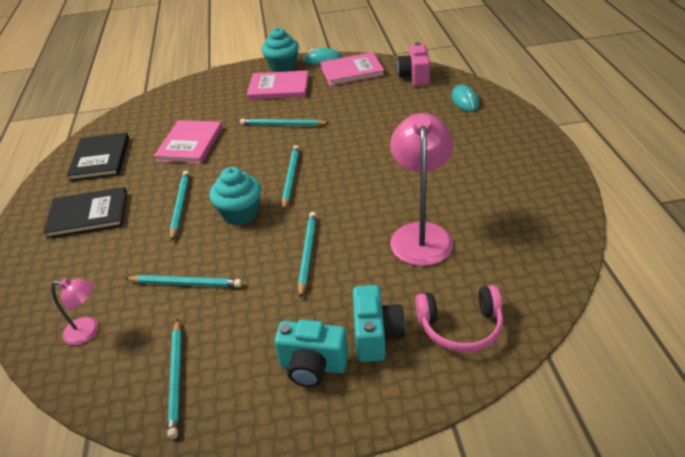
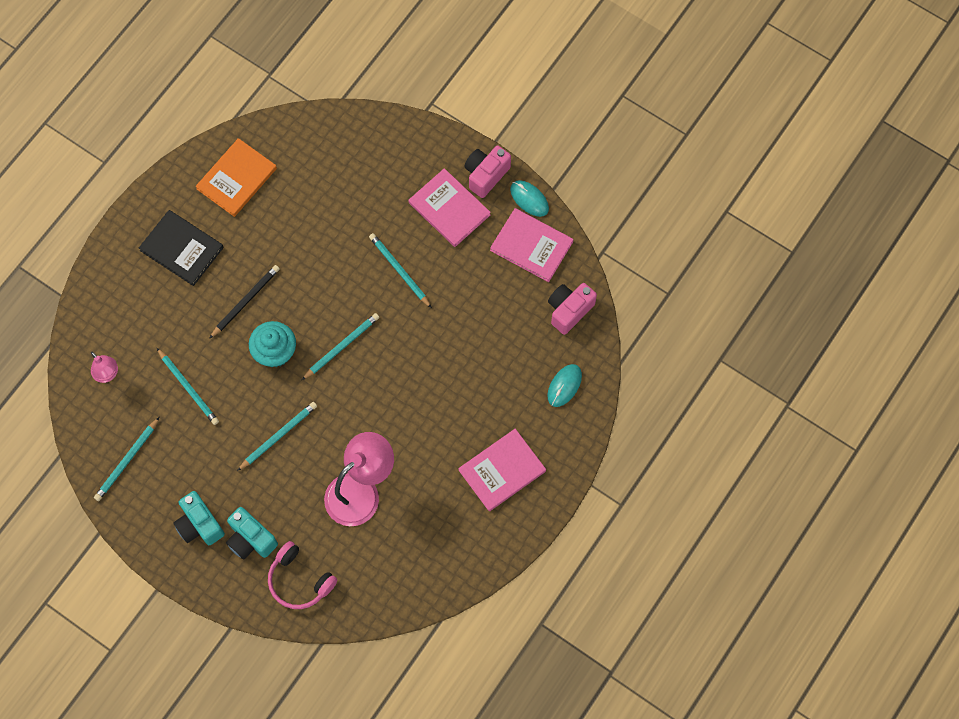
camera: 40 degrees right, 30 degrees up
(100, 159) = (237, 179): black book -> orange book
(180, 205) = (245, 301): turquoise pencil -> black pencil
(190, 144) = (312, 226): pink book -> pink book (502, 470)
(283, 67) = (486, 175): turquoise cupcake -> pink camera
(376, 335) = (251, 539): turquoise camera -> turquoise camera turned 90 degrees clockwise

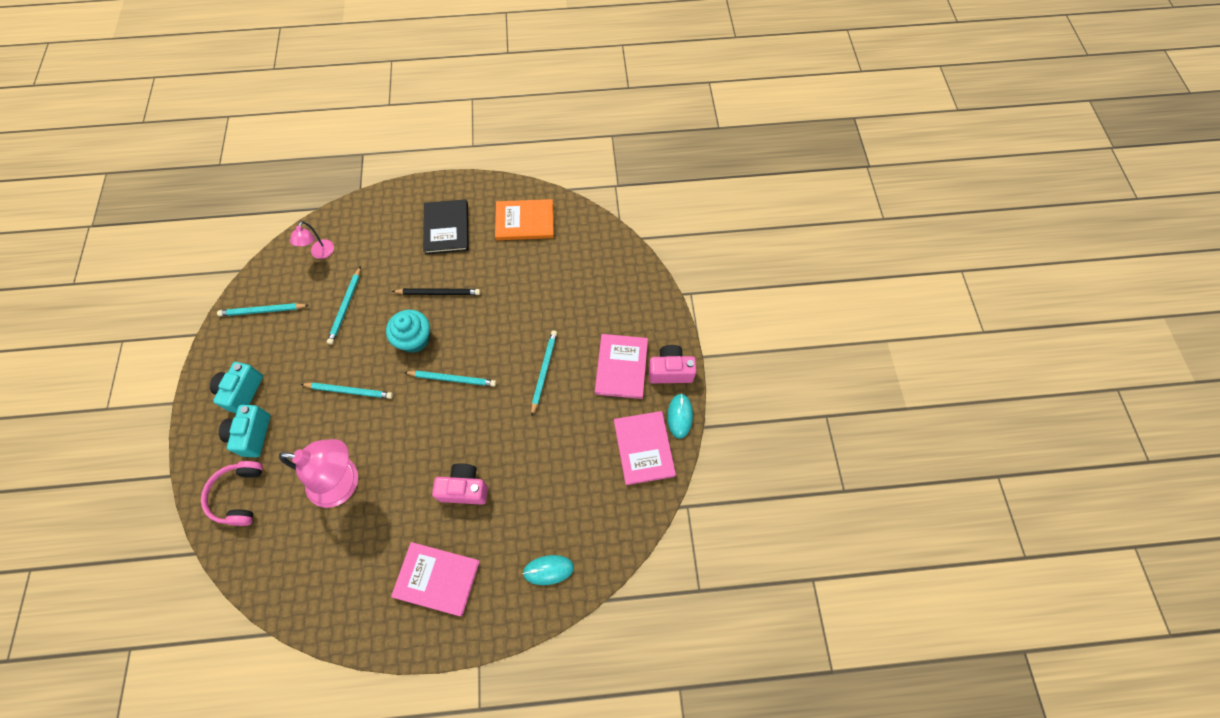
camera: 50 degrees right, 5 degrees down
(569, 310) = (615, 520): pink camera -> pink camera (464, 488)

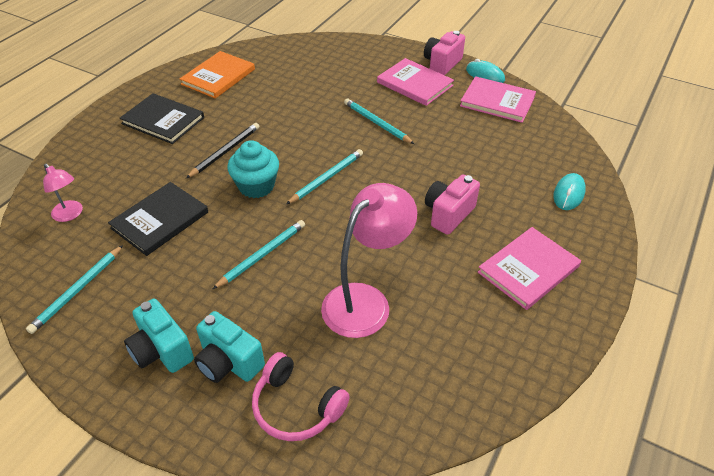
camera: 55 degrees left, 20 degrees down
(346, 307) = (160, 220): turquoise pencil -> black book

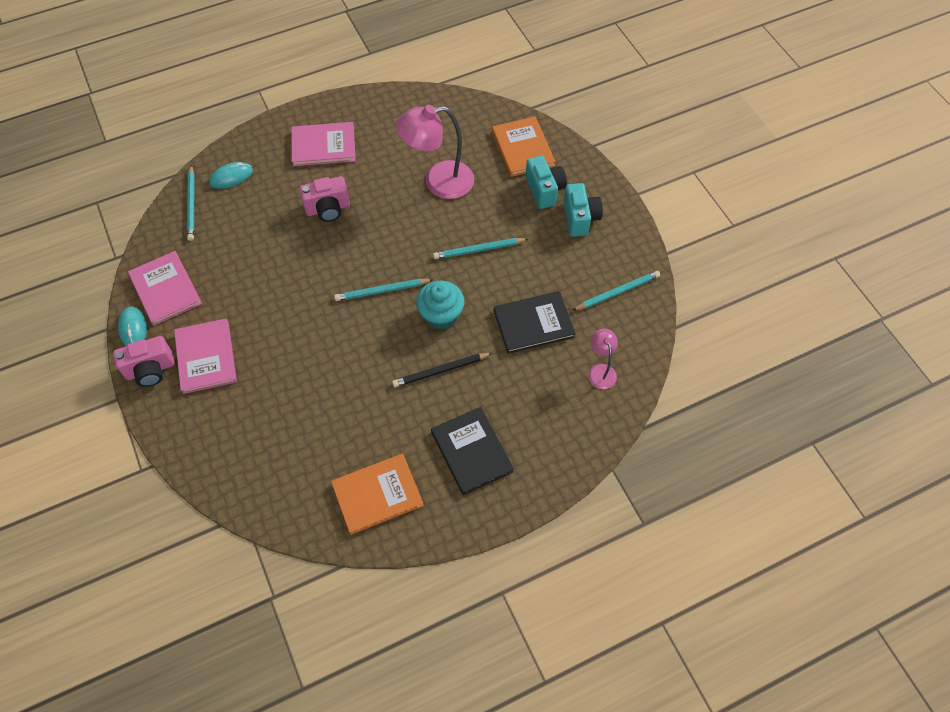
camera: 145 degrees left, 15 degrees up
(296, 407) = (523, 148): pink headphones -> orange book
(376, 123) = (289, 327): turquoise pencil -> turquoise pencil (192, 205)

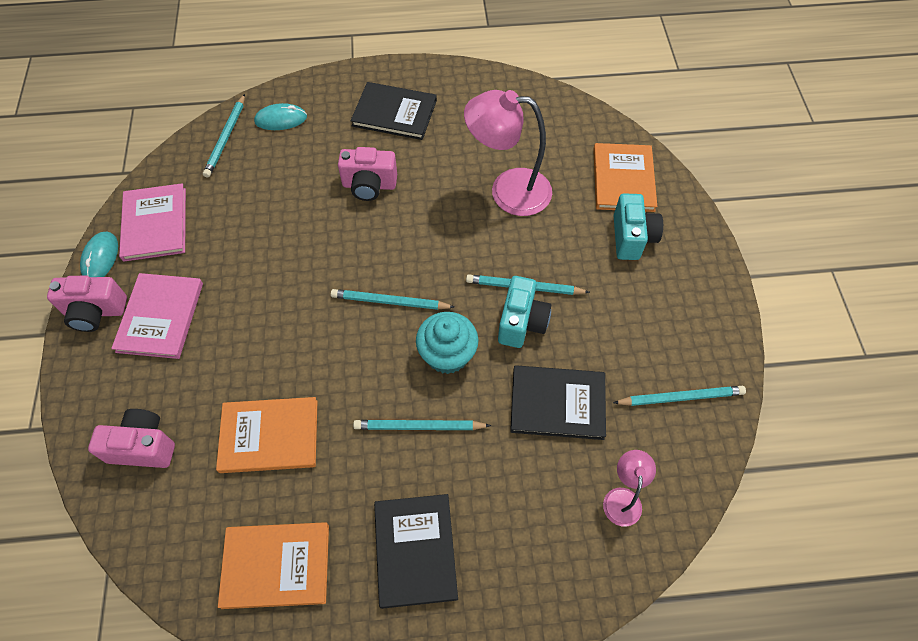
camera: 20 degrees right, 0 degrees up
(239, 451) = (143, 447): none -> pink camera
(323, 146) = (394, 113): pink book -> black book
(332, 413) = (269, 436): none -> orange book
(440, 371) = (419, 427): black pencil -> turquoise pencil
(580, 218) = (664, 286): turquoise camera -> turquoise camera (521, 322)

